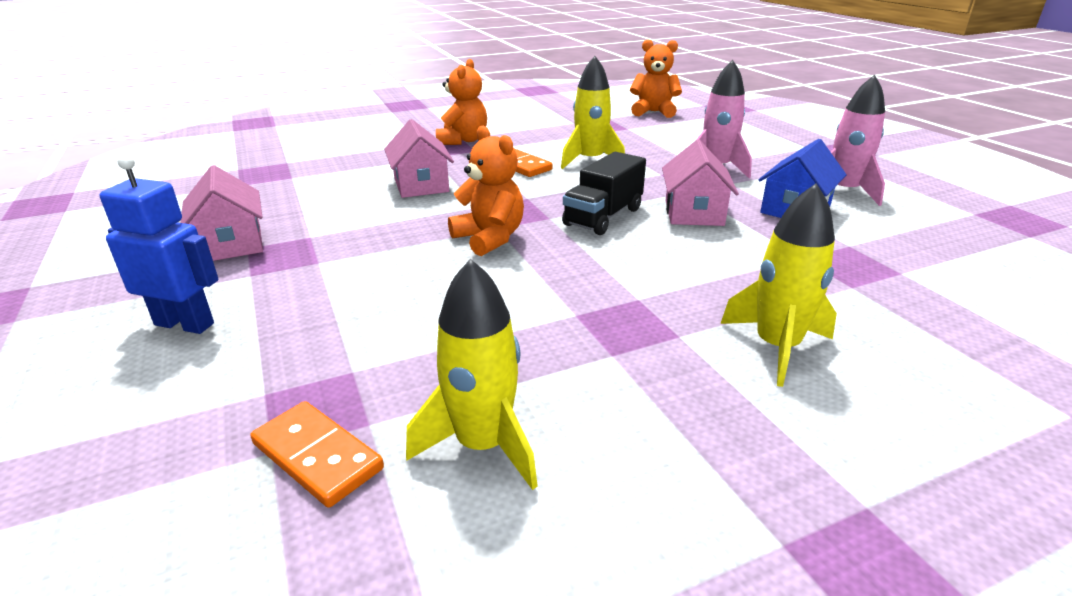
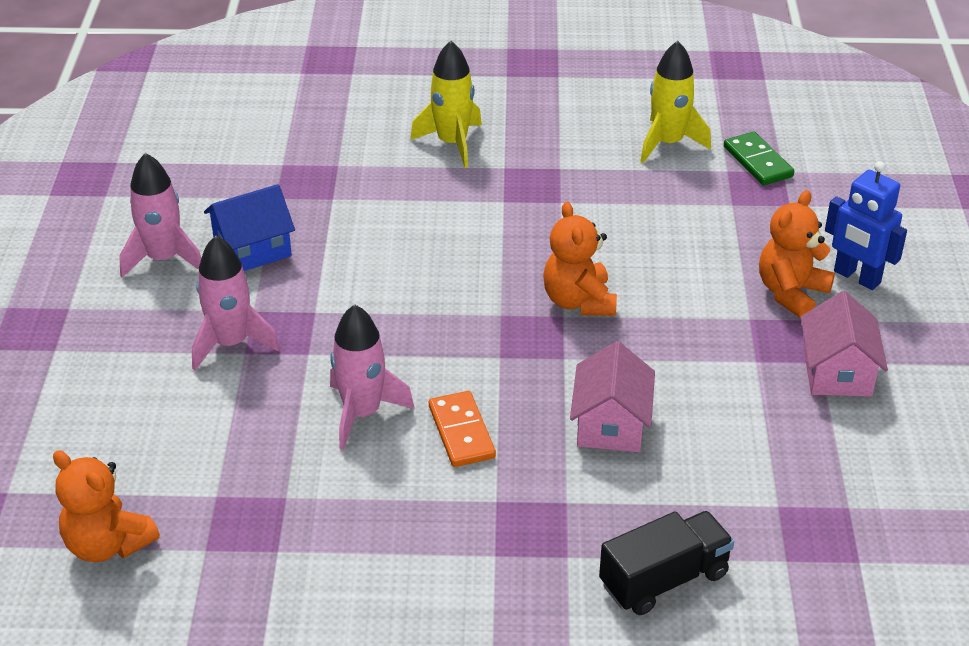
camera: 155 degrees left, 10 degrees up
(317, 456) = (757, 162): orange domino -> green domino
(463, 140) = (498, 543): orange teddy bear -> orange teddy bear (791, 293)
(590, 161) = (362, 413): yellow rocket -> pink rocket
(603, 217) = (446, 298): black truck -> black truck (664, 579)
(693, 213) = (353, 276): pink house -> none

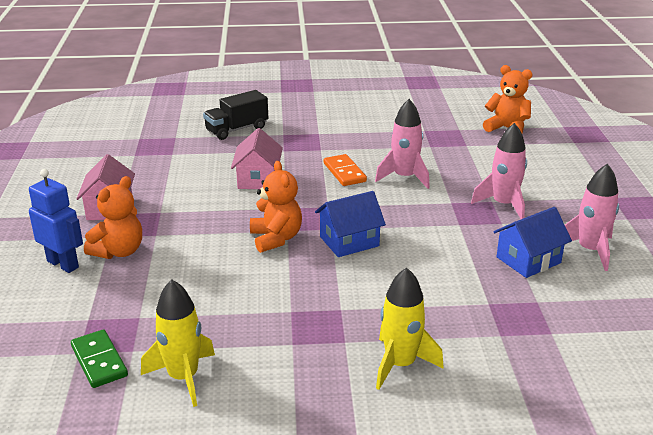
camera: 175 degrees right, 10 degrees down
(478, 291) = (349, 241): none -> blue house

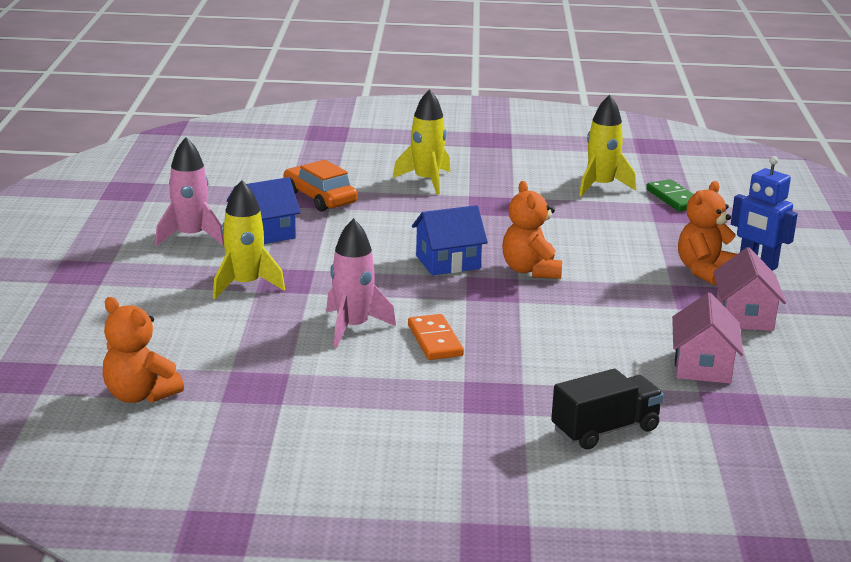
camera: 175 degrees left, 5 degrees down
(258, 179) = (558, 340): pink house -> pink house (702, 366)
(503, 205) = (245, 285): pink rocket -> yellow rocket
(507, 318) = (320, 198): none -> orange car

